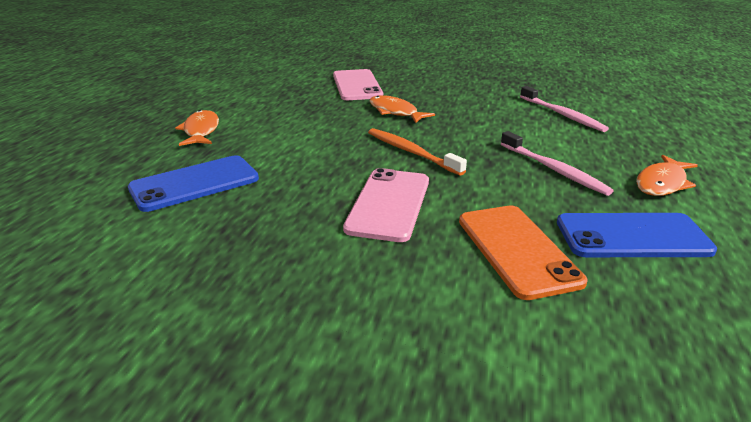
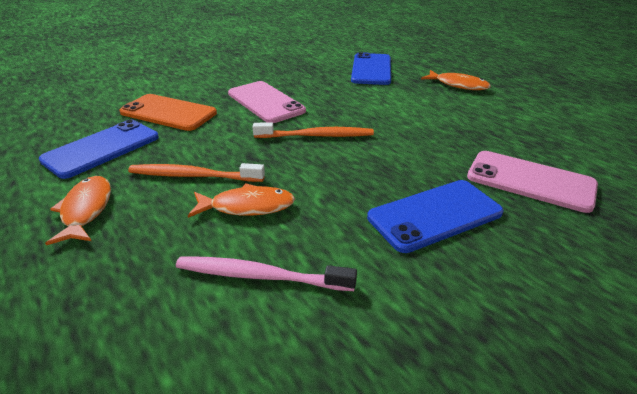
camera: 130 degrees right, 5 degrees up
(395, 112) = (412, 166): orange fish -> orange fish (247, 206)
(436, 96) = (435, 215): none -> blue phone
(554, 170) = (193, 176): pink toothbrush -> orange toothbrush

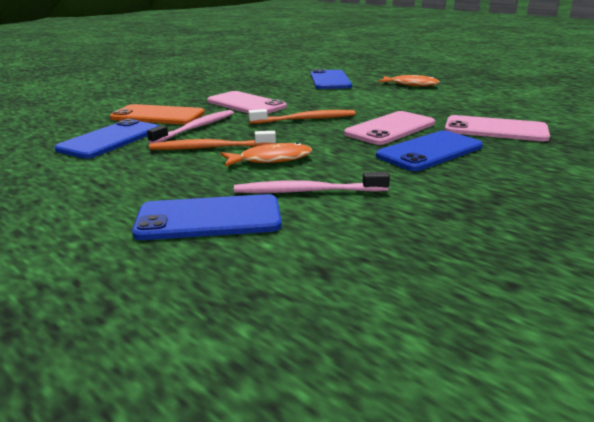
camera: 10 degrees left, 10 degrees down
(86, 210) = (125, 173): orange fish -> none
(128, 313) = (209, 218): none -> blue phone
(196, 138) = (196, 128): none -> pink toothbrush
(404, 164) = (390, 129): none -> pink phone

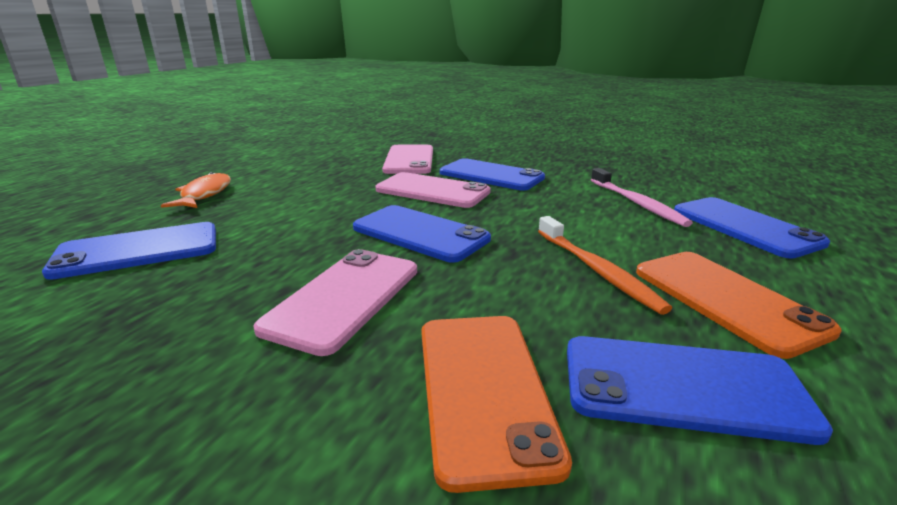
camera: 110 degrees left, 0 degrees up
(139, 167) = (726, 300): none -> orange phone
(196, 128) = (524, 308): pink toothbrush -> none
(271, 159) = (588, 228): orange fish -> none
(306, 119) = (420, 233): orange toothbrush -> blue phone

